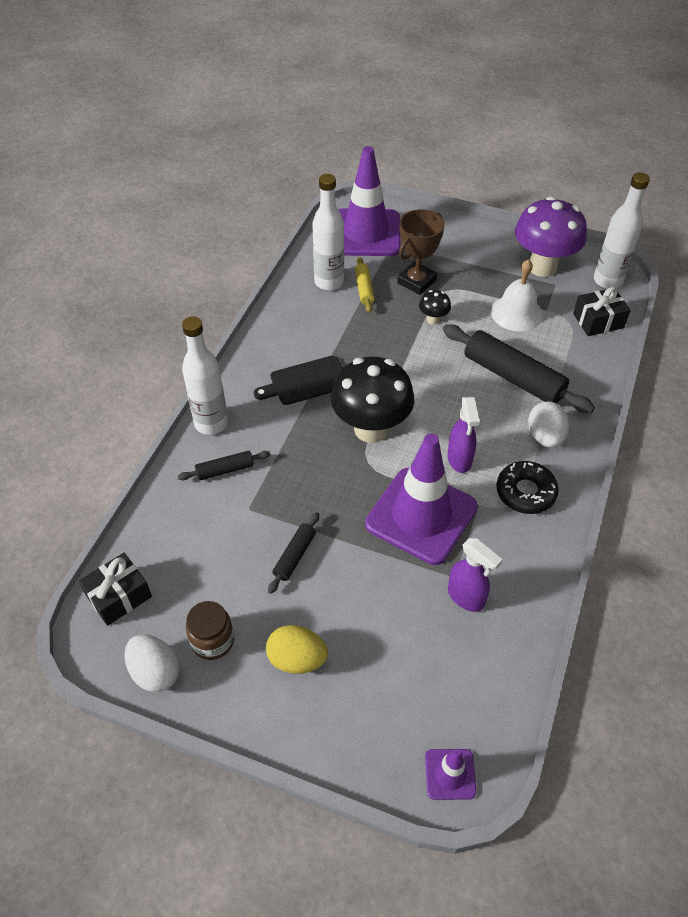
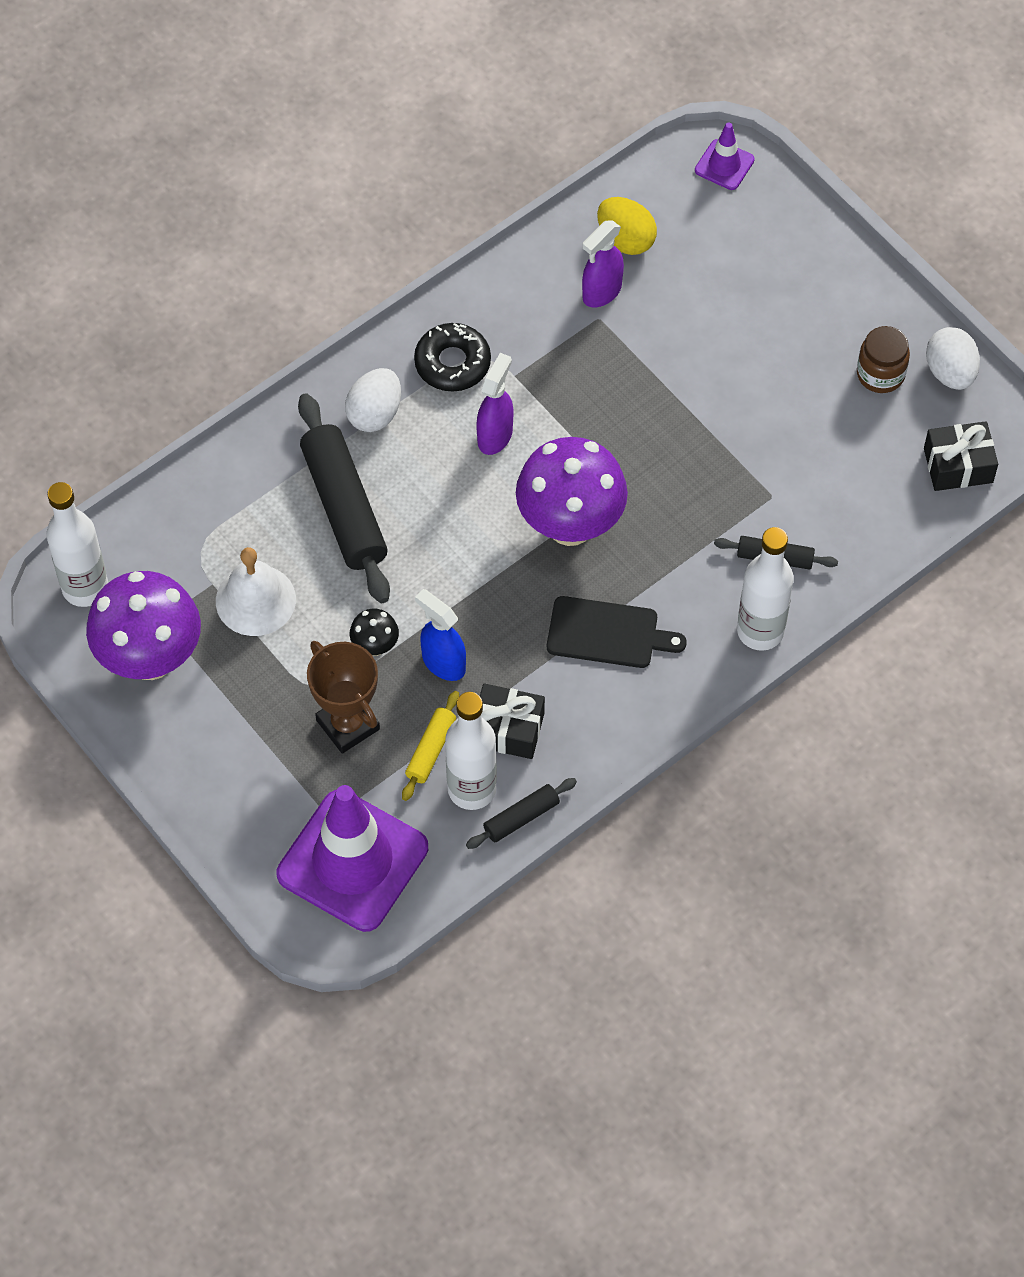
camera: 150 degrees left, 10 degrees up
(294, 556) = (751, 418): black rolling pin -> black rolling pin (521, 817)
(297, 659) = (806, 318): yellow egg -> yellow egg (625, 239)
(371, 429) = (570, 525): black mushroom -> purple mushroom
(389, 328) = (443, 663): none -> blue spray bottle
(416, 281) = (347, 725): brown trophy -> brown trophy turned 75 degrees clockwise
(421, 515) = (586, 394): purple traffic cone -> none
(466, 597) = (601, 292): purple spray bottle -> purple spray bottle turned 120 degrees counterclockwise
(598, 321) = (161, 532): black gift -> black gift (507, 729)

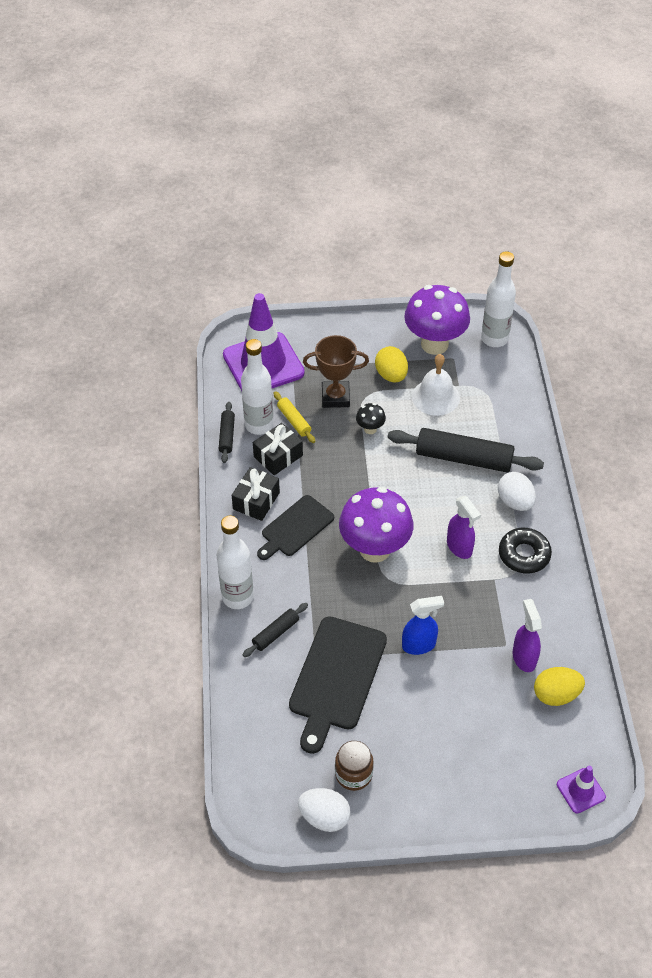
camera: 125 degrees right, 10 degrees down
(254, 679) = (391, 375): none -> yellow egg
(443, 663) = (337, 451): blue spray bottle -> blue spray bottle (419, 645)
(780, 459) = (336, 678): none -> black cutting board
(958, 465) = (256, 773): black gift -> black gift (256, 501)

